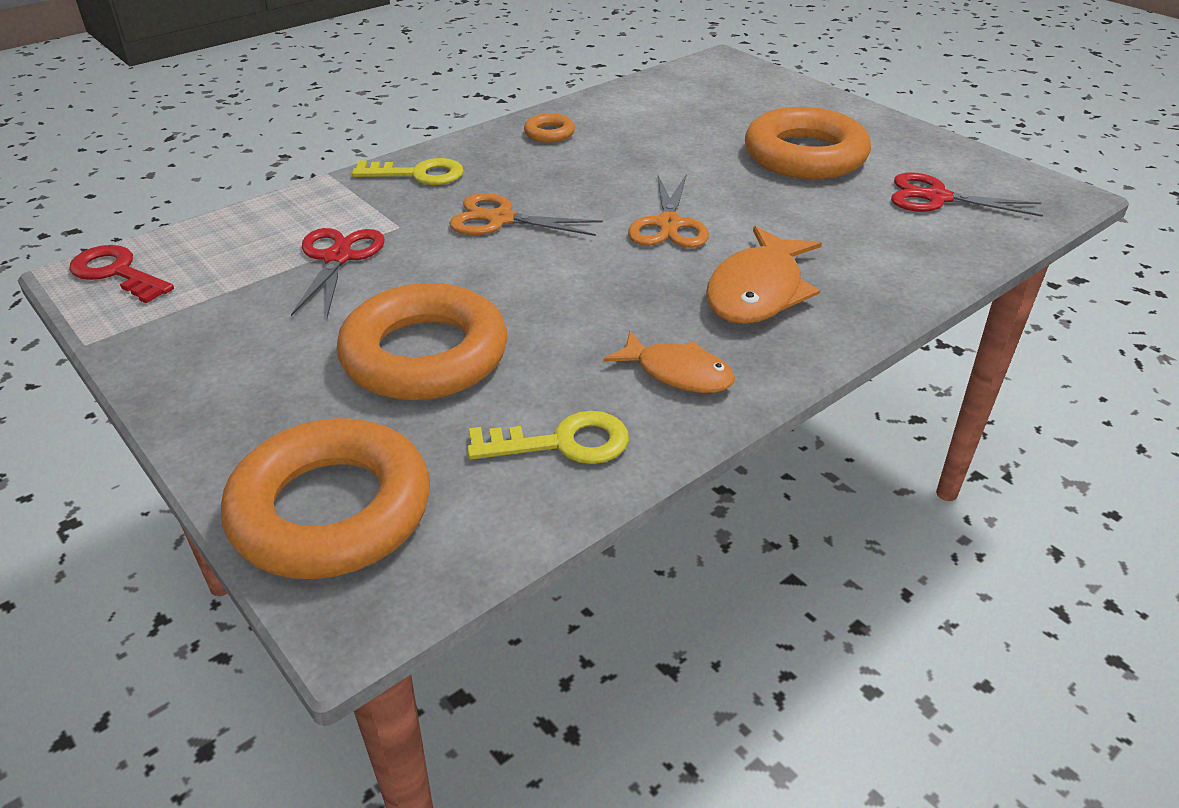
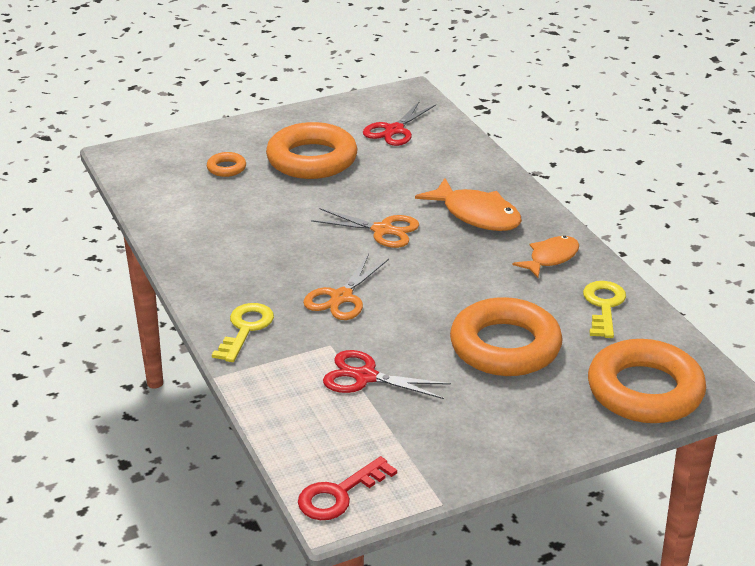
camera: 75 degrees left, 5 degrees down
(549, 133) = (208, 257): orange ring -> orange ring (226, 168)

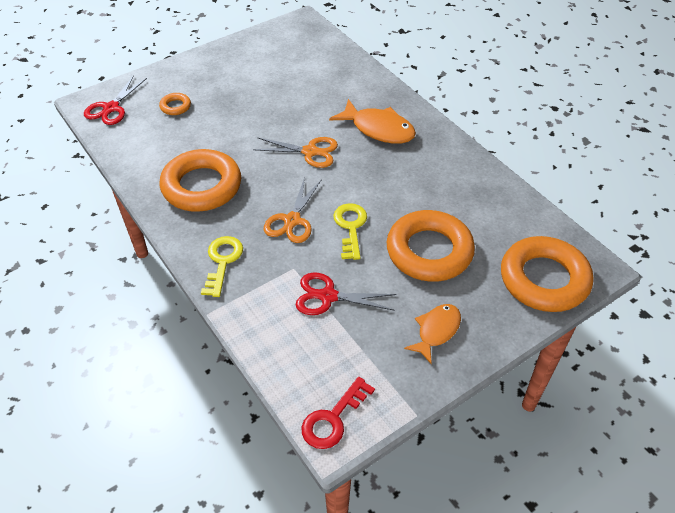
camera: 10 degrees left, 15 degrees up
(312, 159) = (241, 91): orange ring -> orange ring (202, 186)
(394, 130) = (298, 57): red scissors -> red scissors (111, 108)
(551, 258) = (443, 163): orange fish -> orange fish (436, 331)
(604, 306) = (494, 203): yellow key -> yellow key (350, 227)

